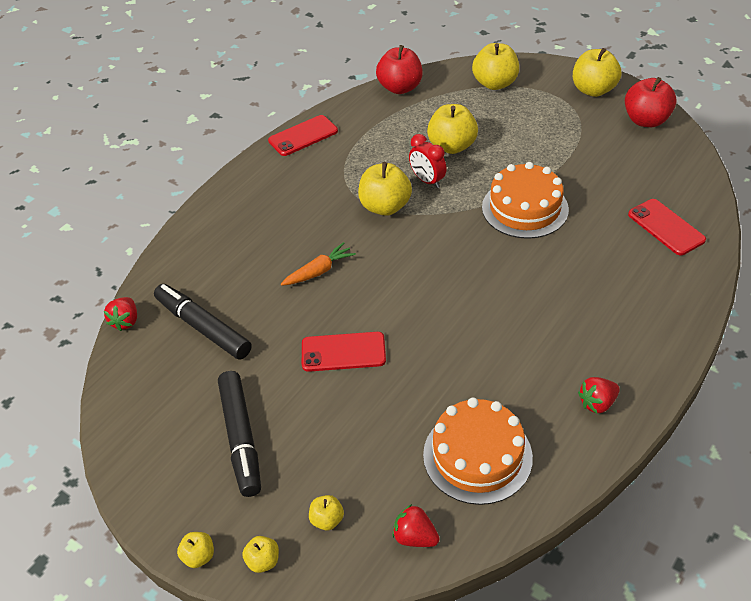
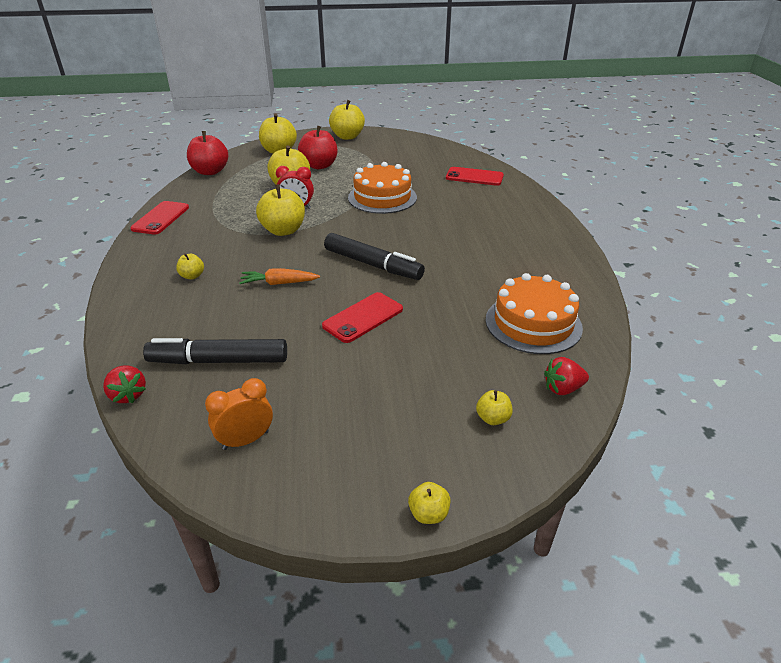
camera: 45 degrees left, 10 degrees down
(155, 411) = (246, 440): none -> orange clock
(241, 438) = (353, 411): black marker -> black marker (373, 264)
(263, 561) = (484, 477): yellow apple -> yellow apple (192, 276)
(319, 271) = (279, 283): orange carrot -> orange carrot turned 105 degrees counterclockwise
(597, 403) = (557, 263): red strawberry -> none
(646, 120) = (397, 140): red apple -> red apple (319, 166)

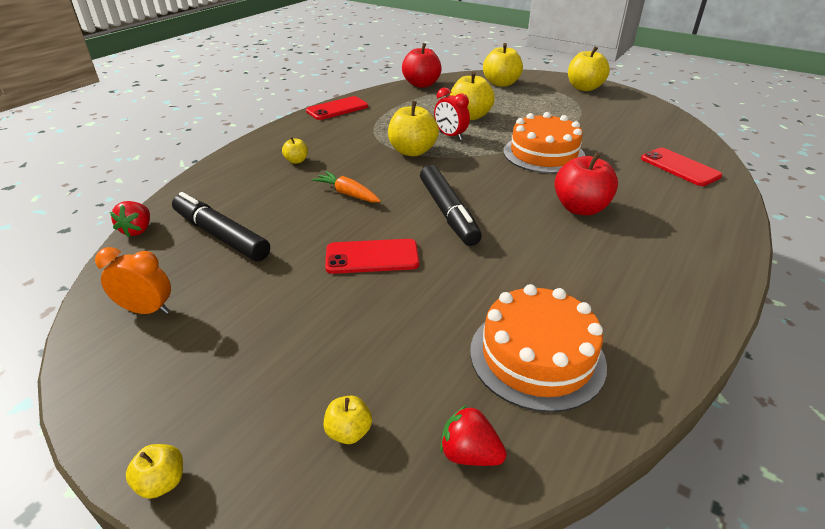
camera: 40 degrees right, 0 degrees up
(319, 166) = (521, 106): red apple -> red apple (580, 208)

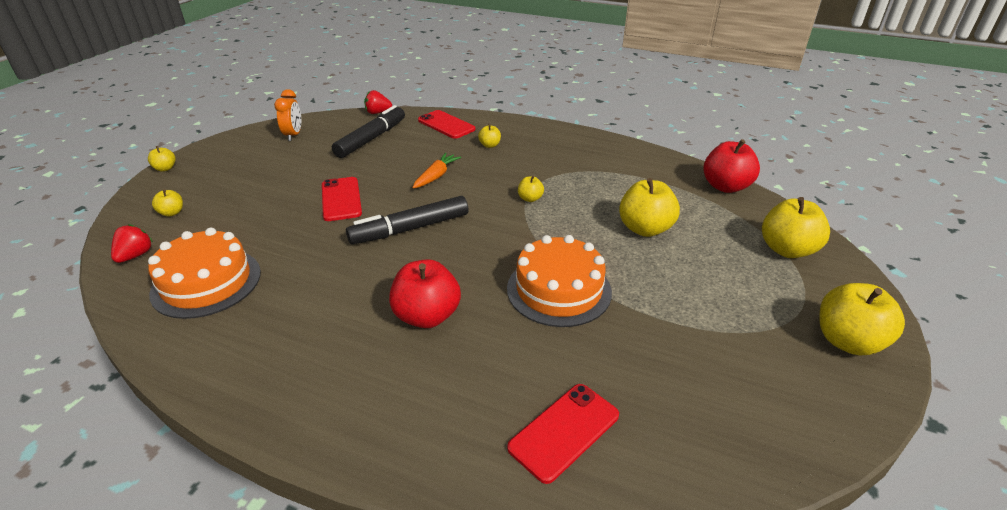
camera: 80 degrees right, 0 degrees up
(337, 109) = (613, 146): red phone -> red phone (446, 125)
(412, 151) = (530, 199): yellow apple -> yellow apple, size x0.49
(450, 136) = (579, 219): red clock -> none

